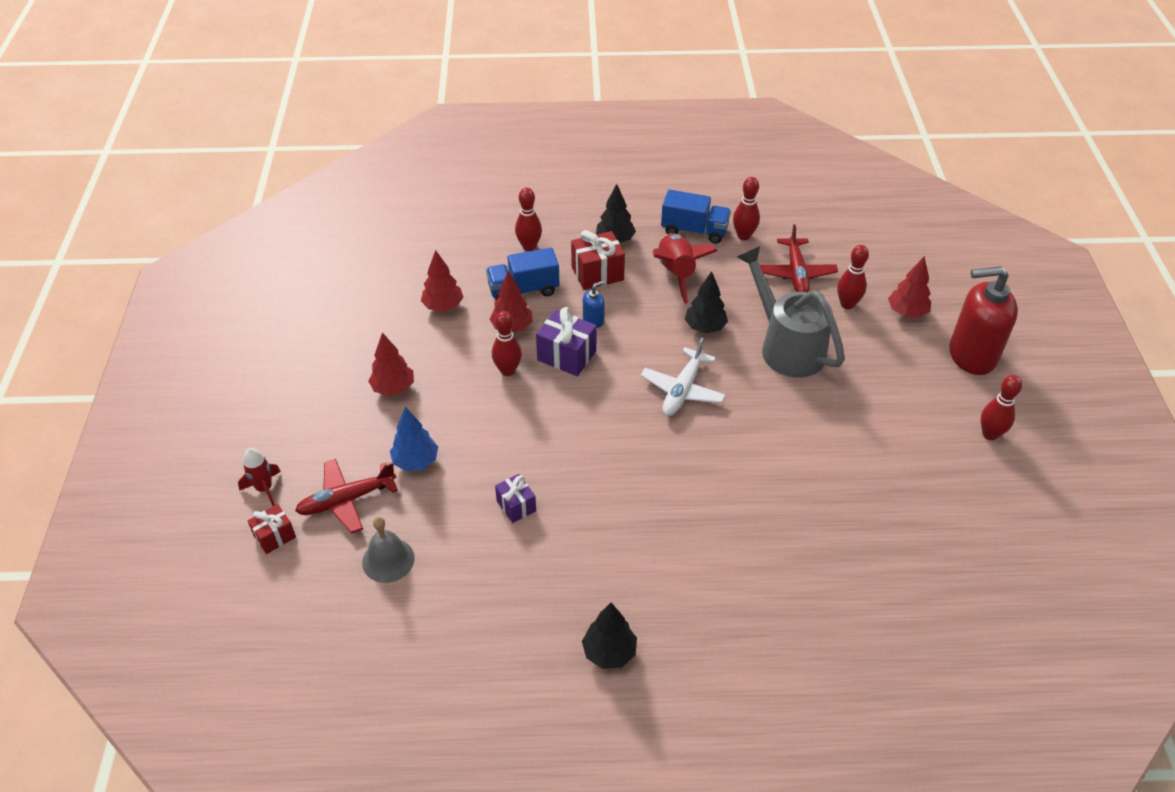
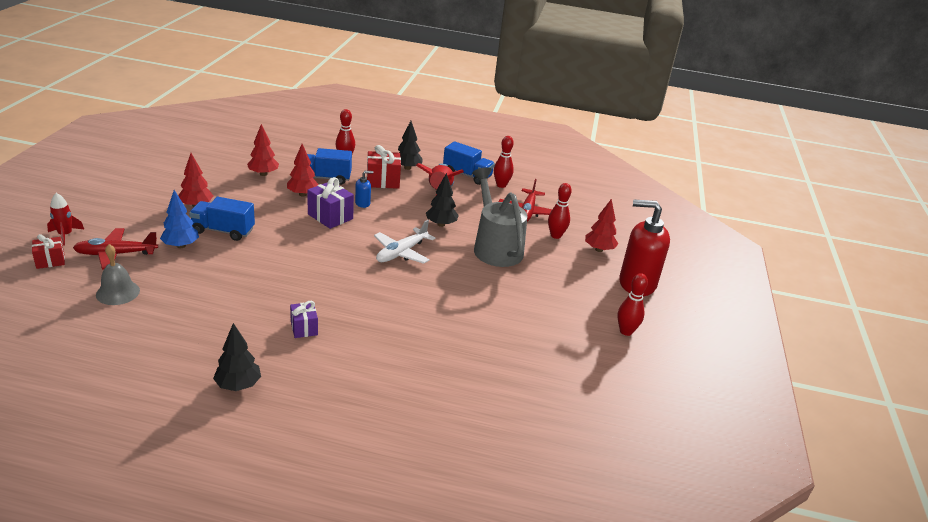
camera: 10 degrees right, 15 degrees down
(452, 420) = (223, 231): none -> blue truck
(508, 371) = (283, 215): red bowling pin -> none
(516, 506) = (233, 286): purple gift -> purple gift (304, 328)

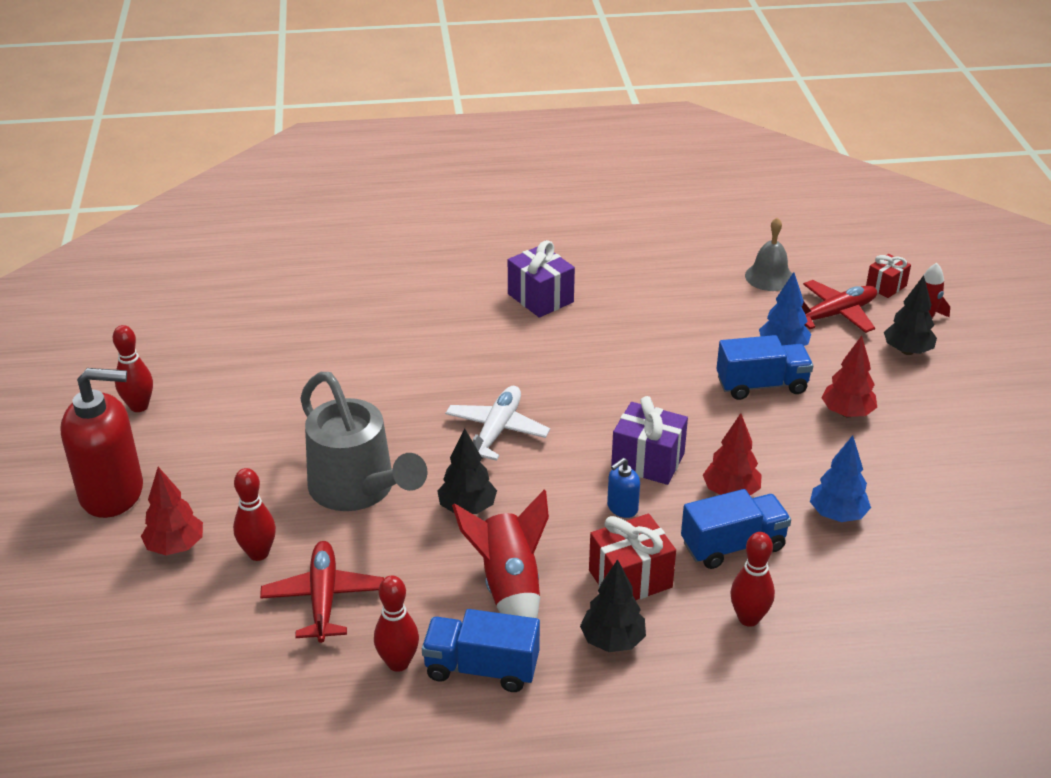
camera: 165 degrees right, 5 degrees up
(238, 385) = (554, 235): black tree -> black tree (907, 351)
(263, 174) = (837, 515): red tree -> blue tree
(304, 328) = (540, 298): purple gift -> purple gift, size x1.61

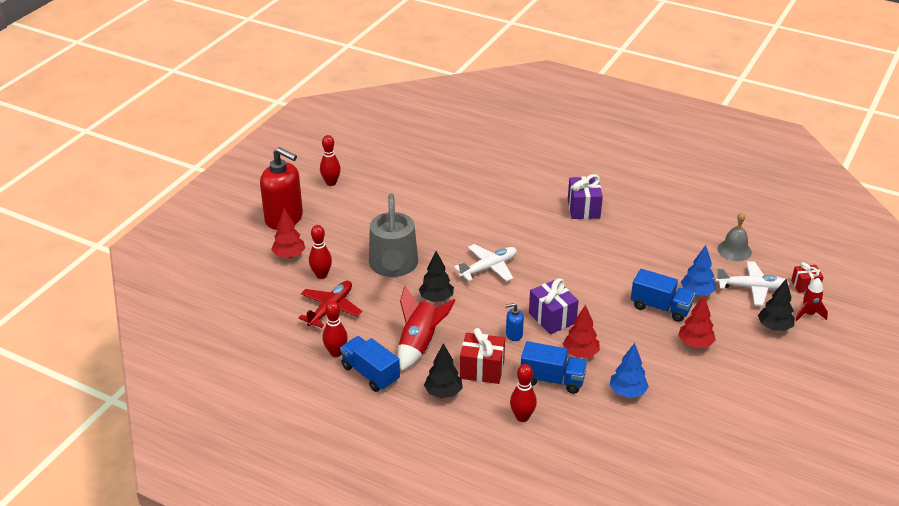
camera: 35 degrees right, 0 degrees up
(835, 314) = (752, 288): red plane -> white plane

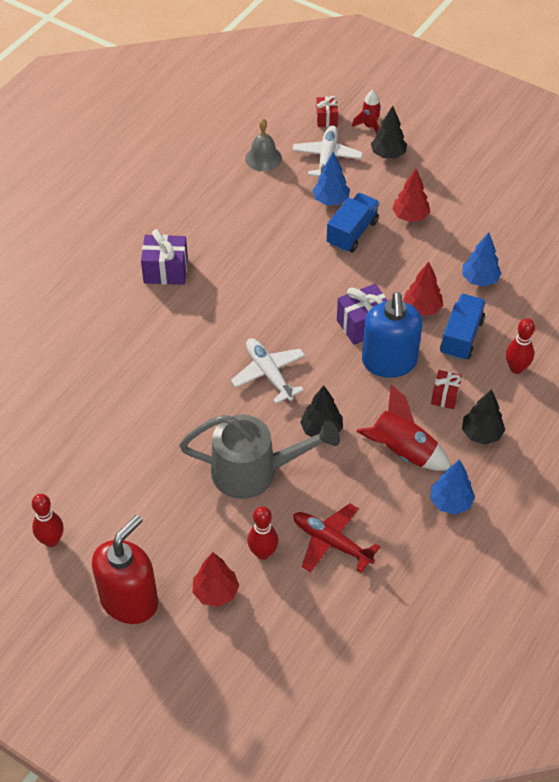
camera: 85 degrees left, 15 degrees up
(336, 353) = (413, 537): red bowling pin -> none
(370, 374) = (450, 502): blue truck -> blue tree
(482, 369) = (445, 396): red gift -> red gift, size x0.62
(514, 334) = (389, 362): blue soap dispenser -> blue soap dispenser, size x2.33

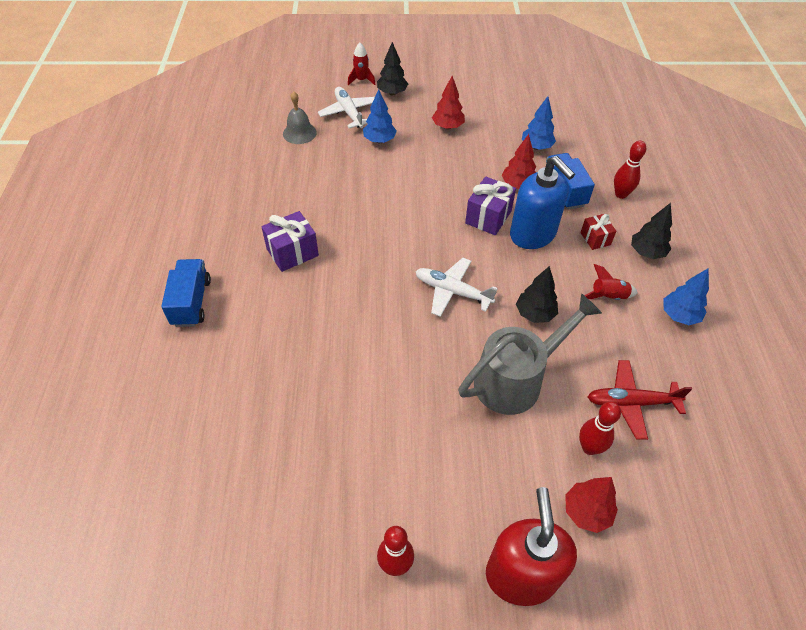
camera: 35 degrees left, 0 degrees up
(326, 119) = (324, 87): red gift -> none
(352, 233) = (417, 156): blue truck -> blue truck (191, 302)
(402, 451) = (608, 296): red rocket -> red rocket, size x0.60

